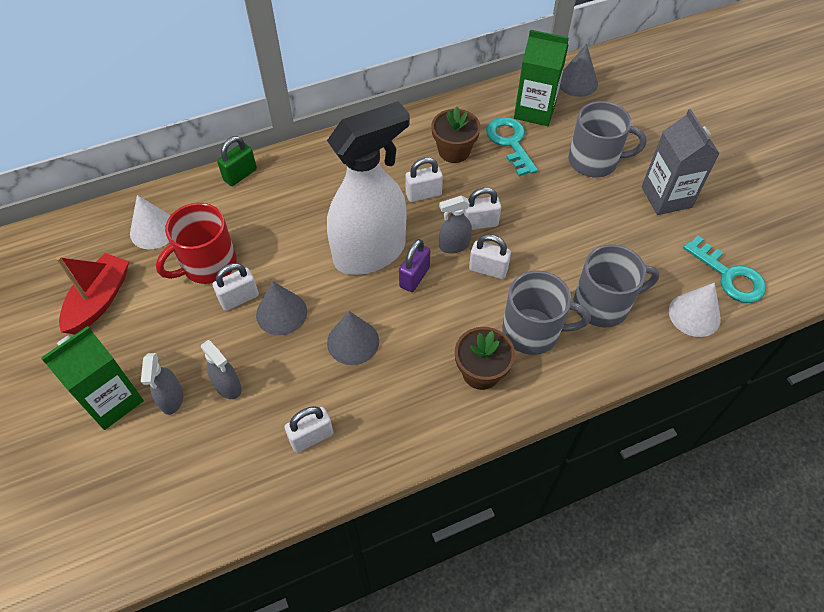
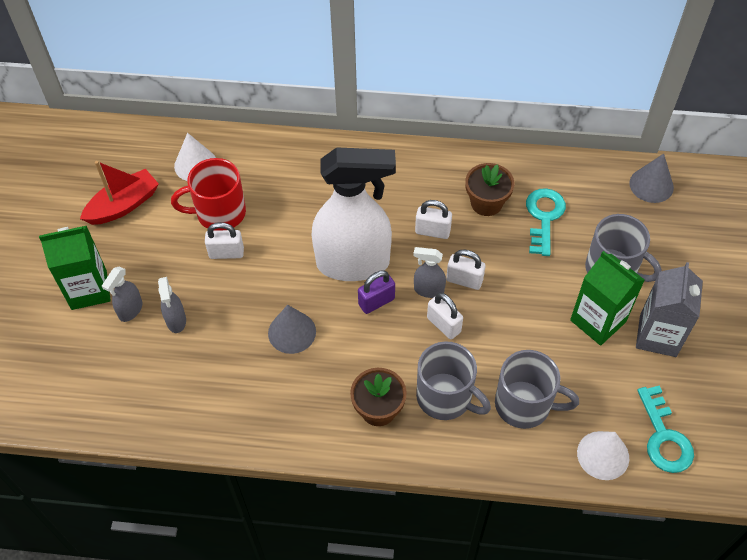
camera: 30 degrees right, 0 degrees up
(240, 175) = (290, 146): green padlock -> none
(281, 313) = (251, 281): grey cone -> none
(311, 437) = (213, 392): white padlock -> none
(534, 111) = (589, 196): green carton -> green carton (598, 321)

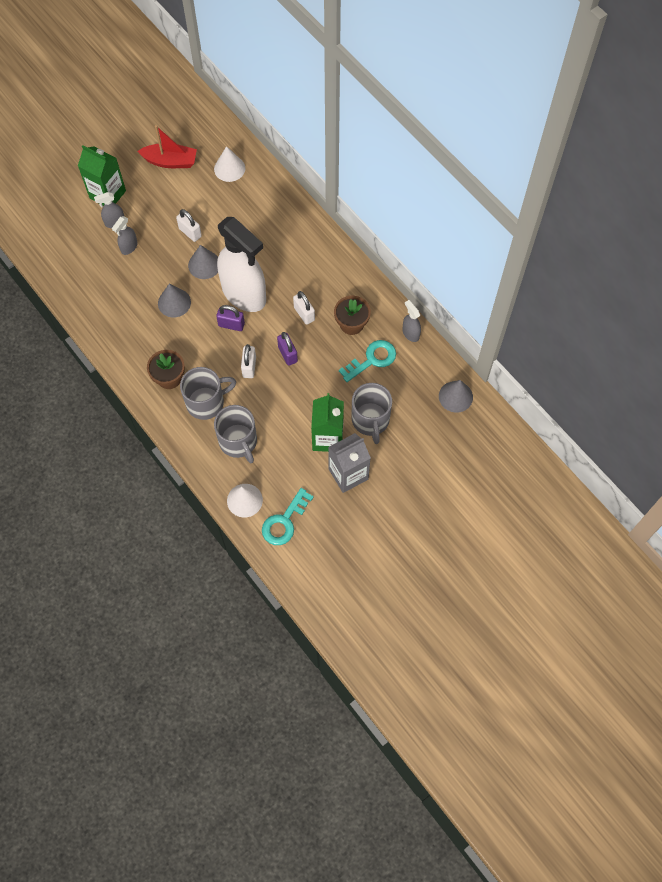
camera: 45 degrees right, 10 degrees up
(219, 213) = (211, 207): red mug -> none
(279, 270) = (204, 265): none -> grey cone
(428, 290) = (264, 342): grey spray bottle -> grey spray bottle (410, 333)
(445, 397) = (206, 402): grey mug -> grey mug turned 105 degrees counterclockwise
(464, 280) = (287, 354): white padlock -> purple padlock

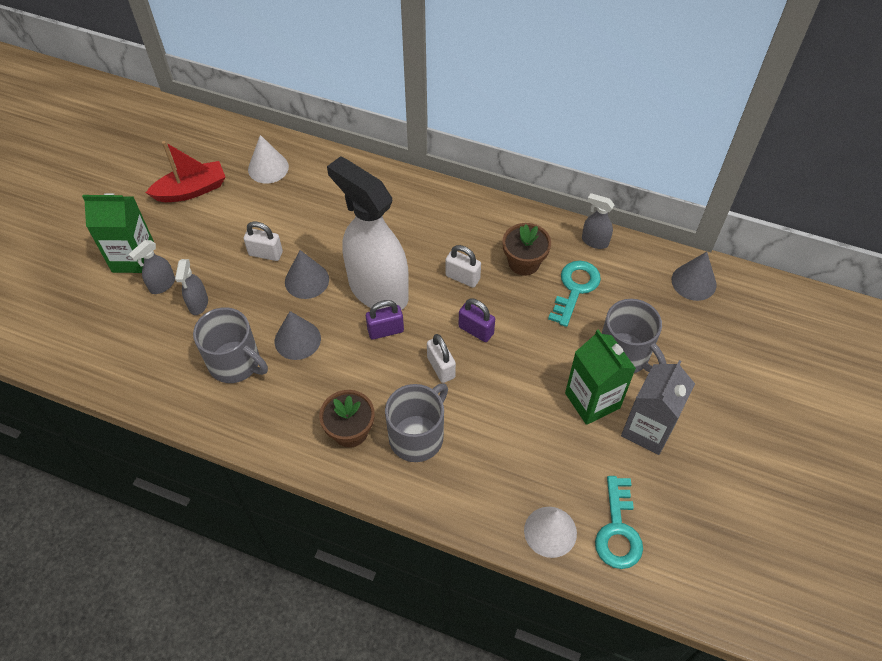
camera: 30 degrees left, 10 degrees down
(238, 442) = (491, 463): grey mug -> grey mug (236, 363)
(244, 294) = (377, 290): white spray bottle -> white spray bottle turned 150 degrees counterclockwise

